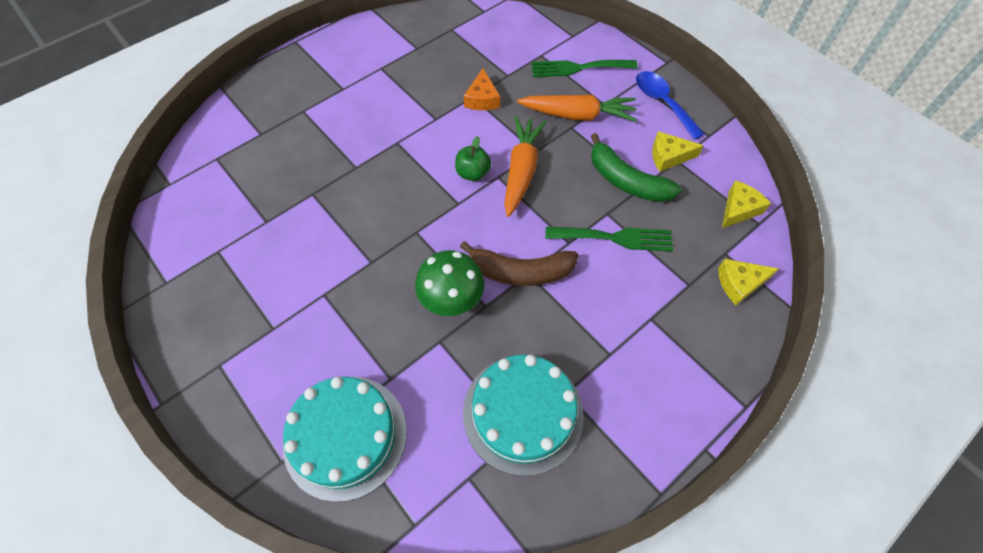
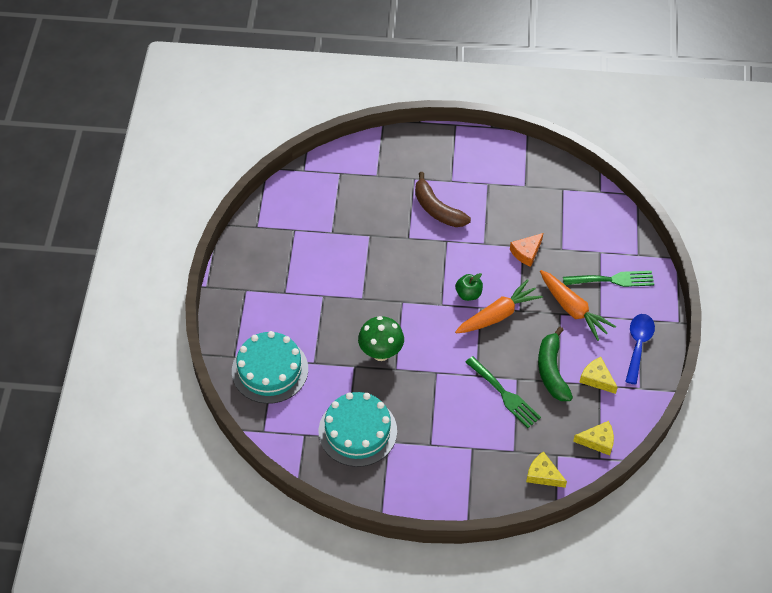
camera: 45 degrees right, 5 degrees down
(520, 272) = (432, 368): brown banana -> brown banana (437, 209)
(578, 68) = (612, 280): green fork -> green fork turned 135 degrees clockwise

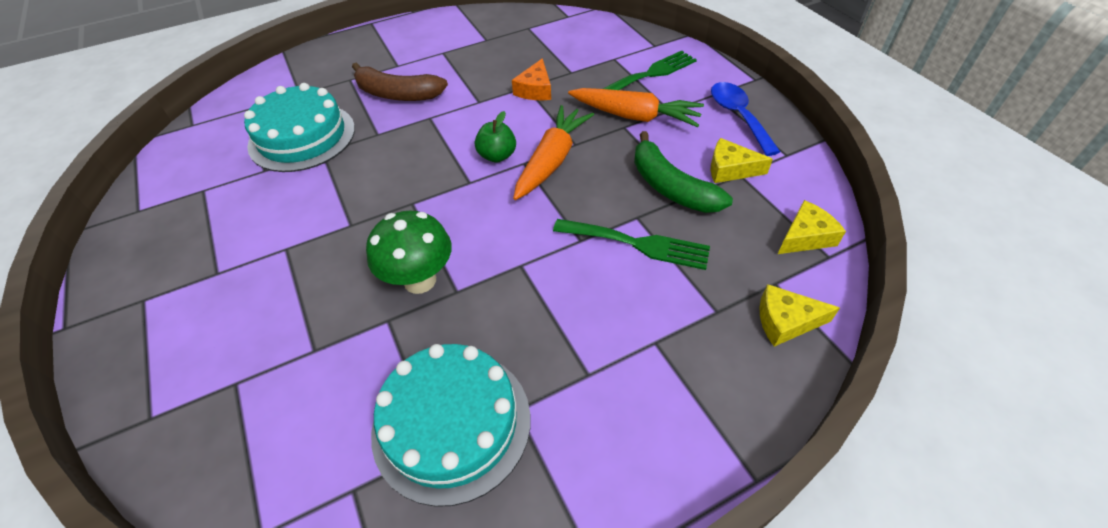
camera: 30 degrees left, 5 degrees down
(270, 370) = (232, 405): turquoise cake -> turquoise cake (302, 137)

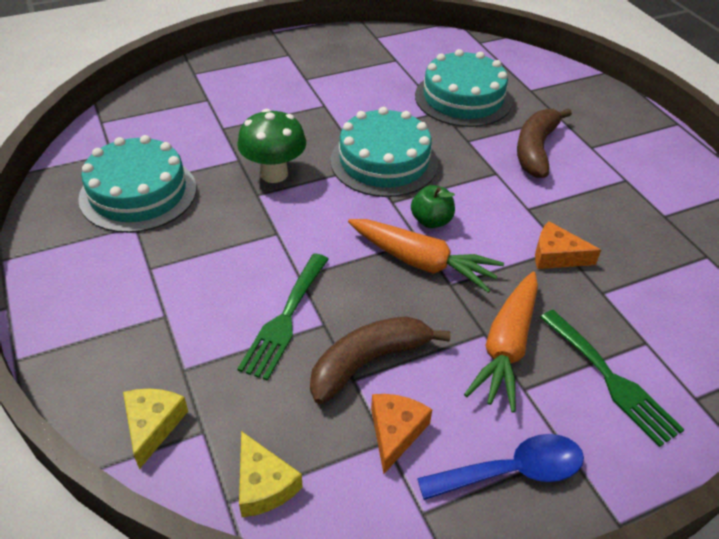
camera: 90 degrees right, 5 degrees down
(405, 190) = (384, 161): none -> turquoise cake
(671, 187) = (368, 362): green banana -> brown banana
(730, 169) = (395, 432): yellow cheese -> orange cheese

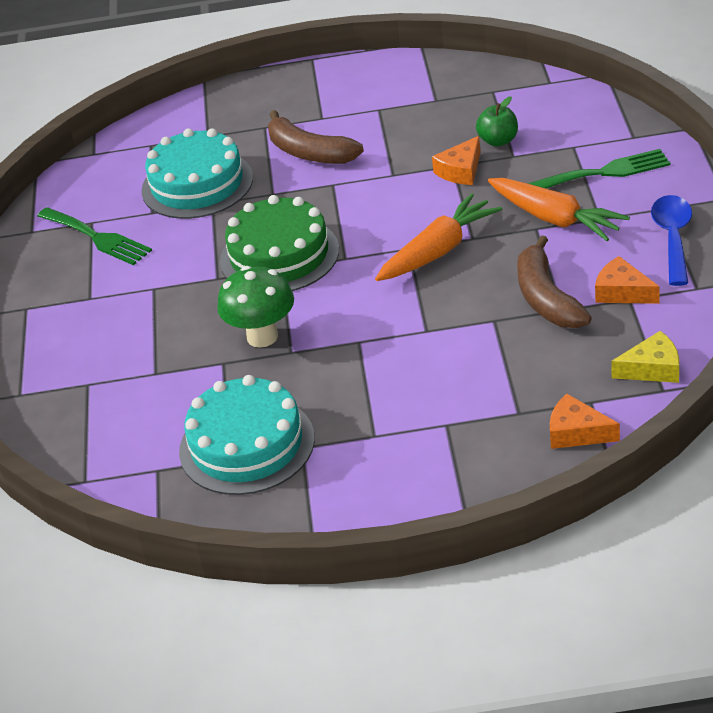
camera: 65 degrees left, 5 degrees down
(152, 425) = (576, 432): yellow cheese -> orange cheese
(285, 319) = (479, 344): green fork -> green fork (97, 238)
(384, 161) = (279, 255): turquoise cake -> green cake
(431, 221) = (384, 236): green apple -> green apple (498, 141)

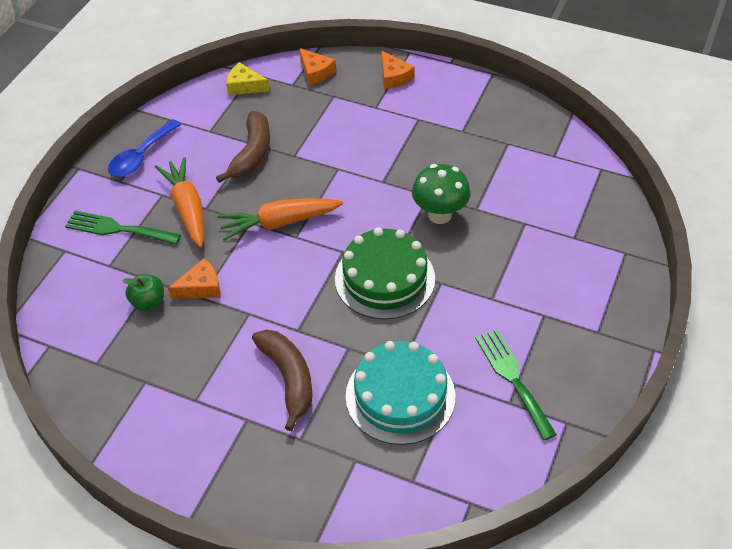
camera: 155 degrees left, 10 degrees up
(247, 445) = (493, 146): turquoise cake -> none
(622, 292) = (208, 136): orange cheese -> orange cheese (394, 77)

